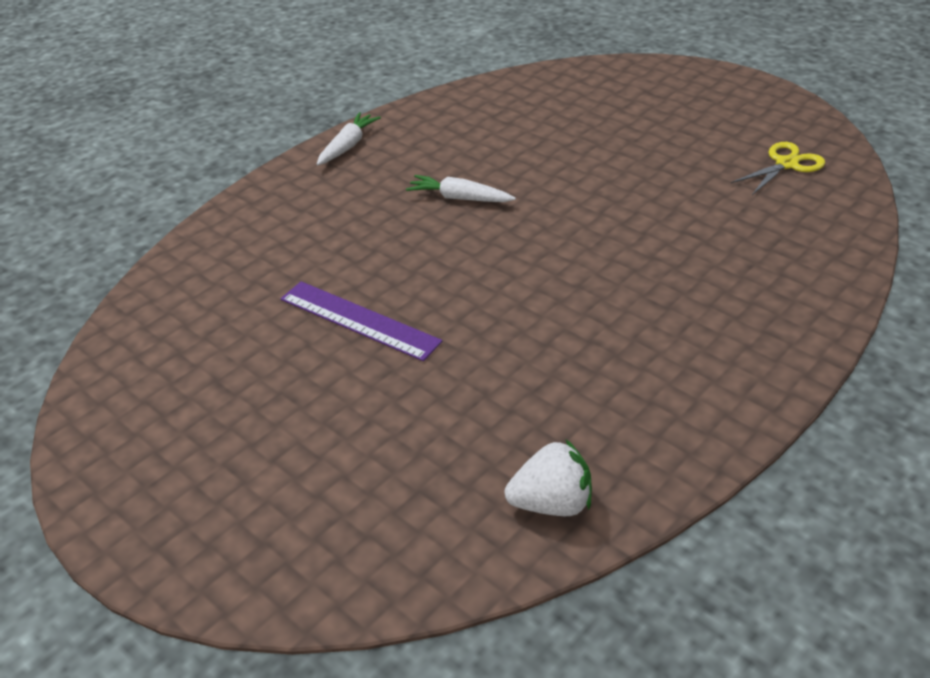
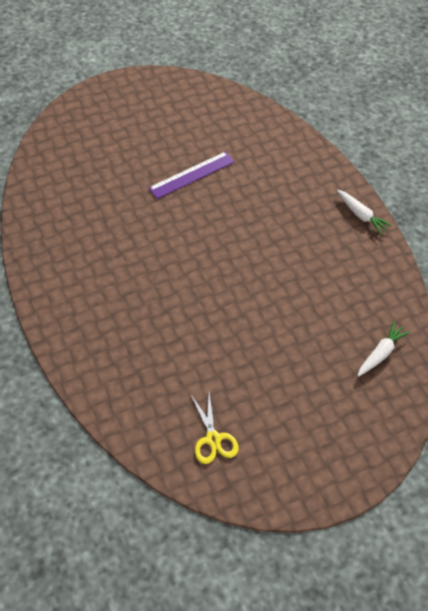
camera: 110 degrees right, 15 degrees up
(459, 198) = (273, 247): white carrot -> white carrot (381, 353)
(551, 503) = (41, 199): white strawberry -> none

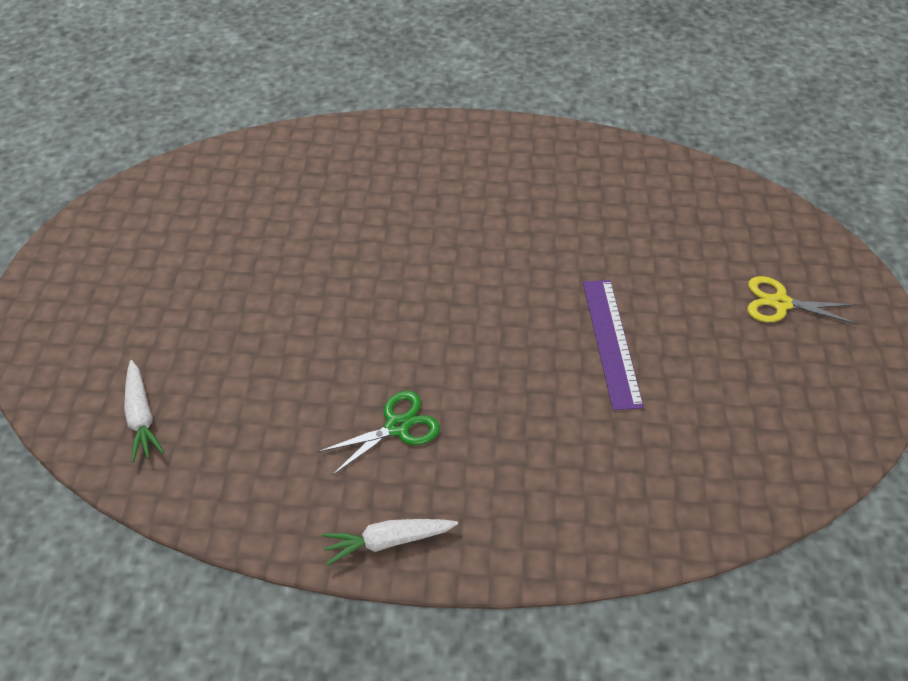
camera: 120 degrees right, 5 degrees down
(213, 439) = (193, 202): yellow scissors -> yellow scissors (780, 303)
(303, 238) = (397, 427): none -> green scissors

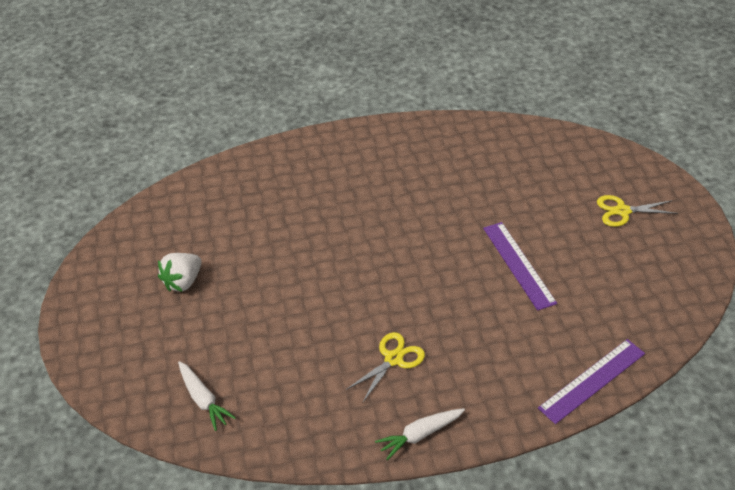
camera: 15 degrees left, 5 degrees down
(187, 262) = (183, 282): none -> white strawberry
(397, 427) = (393, 359): green scissors -> yellow scissors
(652, 530) = (592, 381): none -> purple ruler

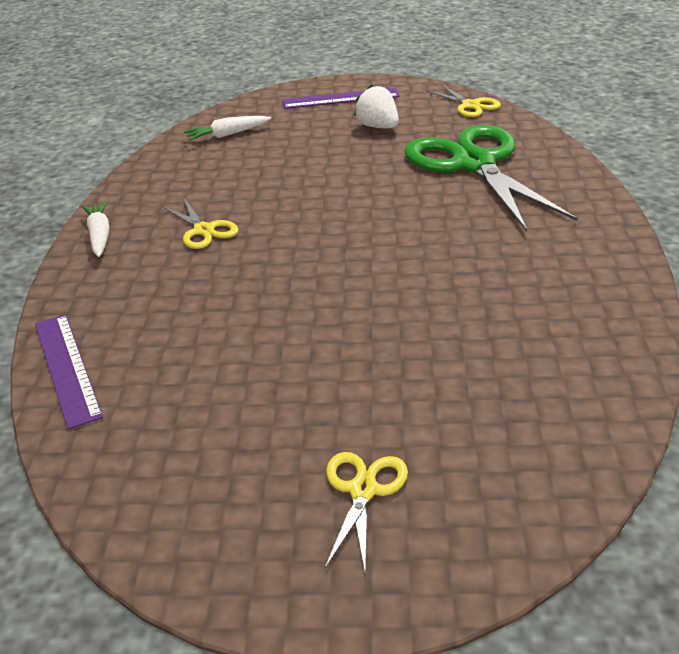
camera: 105 degrees right, 10 degrees down
(135, 224) = (470, 105): none -> yellow scissors
(254, 209) = (474, 164): none -> green scissors
(518, 265) = (295, 343): purple ruler -> purple ruler (340, 98)

